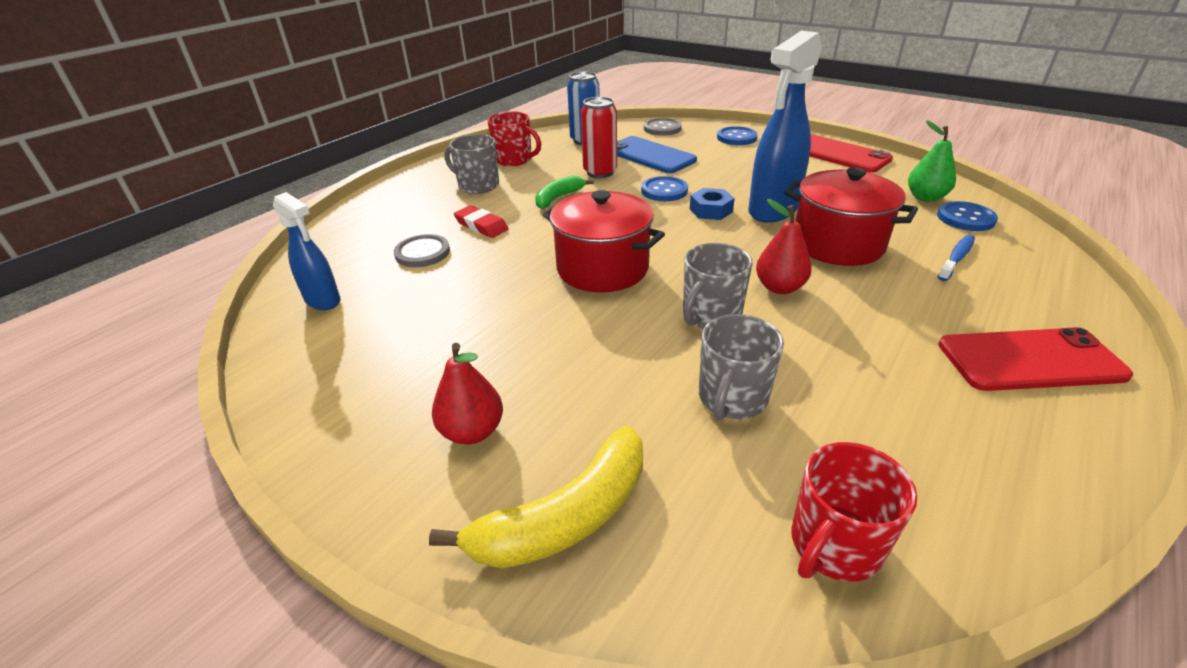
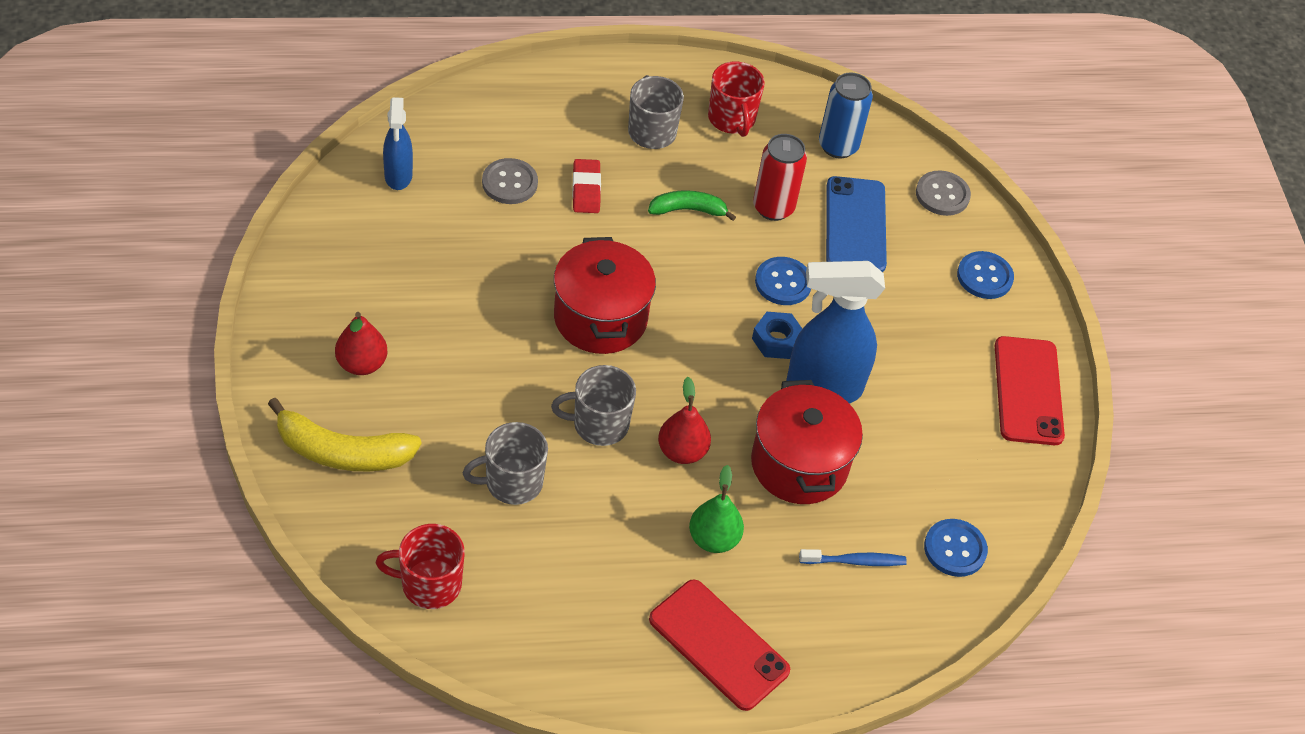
camera: 40 degrees right, 15 degrees up
(925, 197) = (977, 503): green pear -> green pear (713, 539)

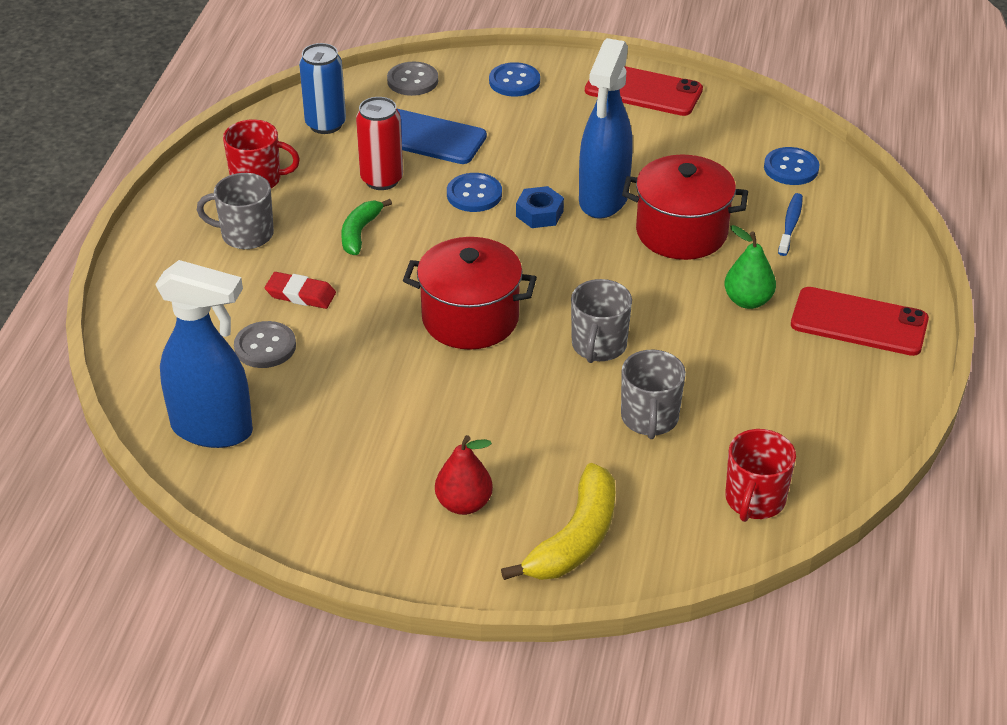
camera: 65 degrees left, 10 degrees down
(398, 176) = (213, 429): blue spray bottle -> blue spray bottle, size x1.73
(682, 451) = (646, 299): red pear -> none
(718, 645) = (859, 322): red phone -> red phone turned 45 degrees clockwise

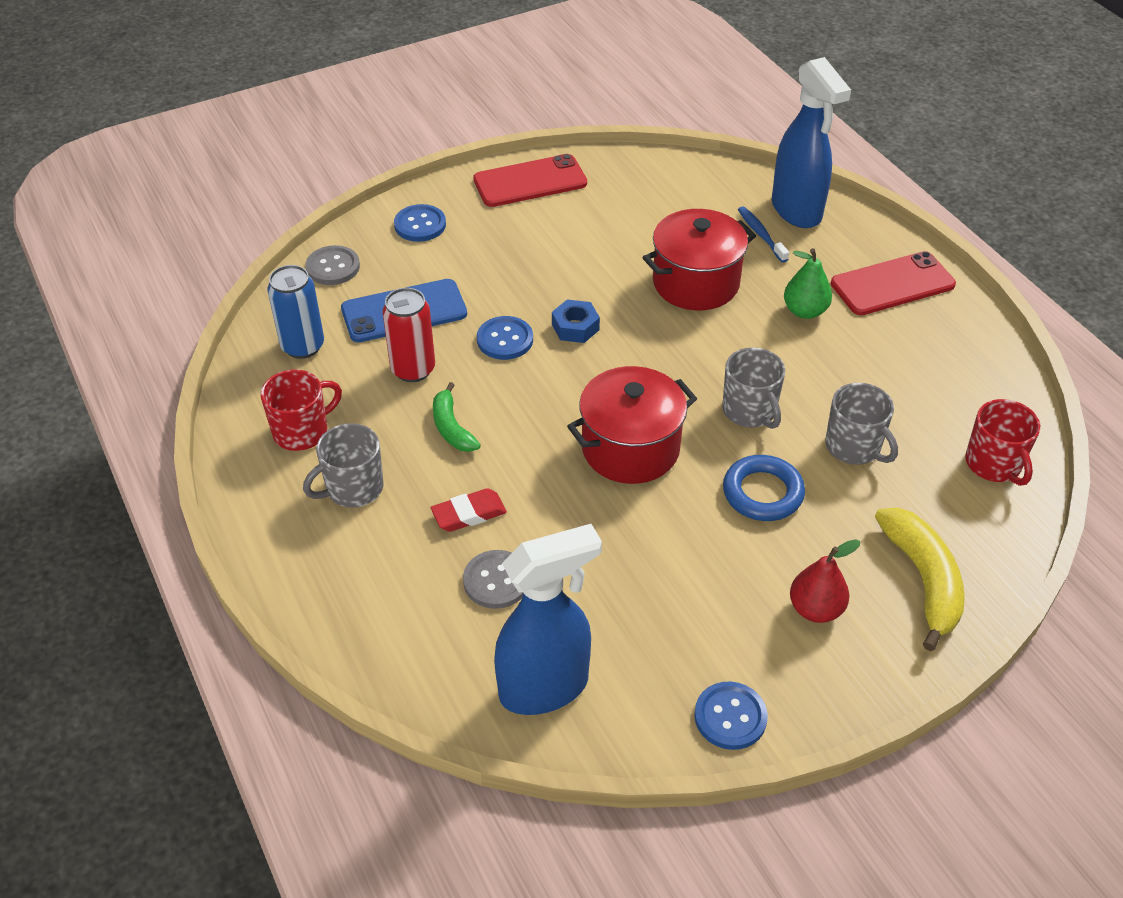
camera: 40 degrees left, 5 degrees up
(530, 406) = (762, 493): none -> blue ring
(603, 200) = (608, 288): blue spray bottle -> blue spray bottle (797, 211)
(791, 168) = (708, 190): blue button -> blue button (730, 717)

